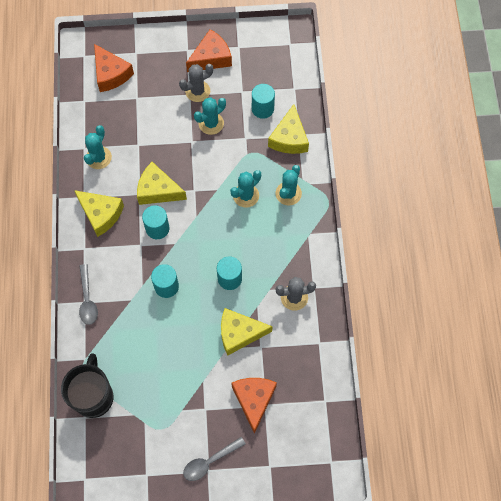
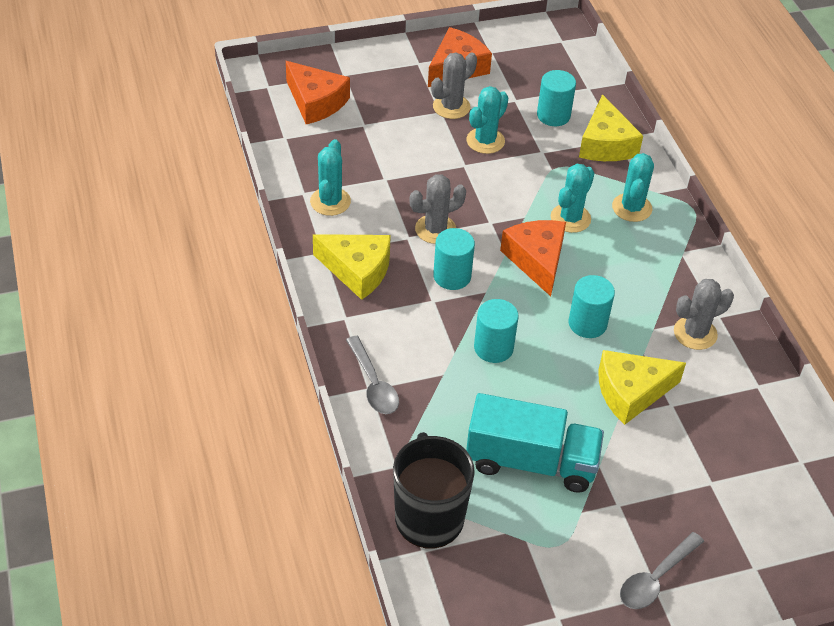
camera: 15 degrees left, 20 degrees down
(158, 190) = (435, 229): yellow cheese -> grey cactus
(163, 370) = (531, 461): none -> turquoise truck
(254, 400) = (691, 478): orange cheese -> orange cheese (537, 260)

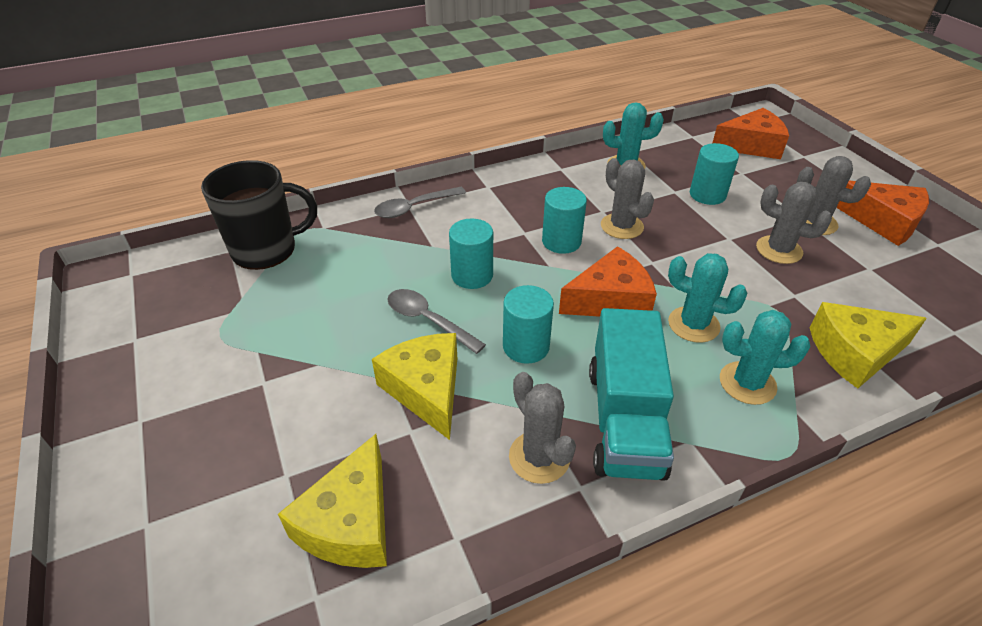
camera: 85 degrees right, 5 degrees down
(315, 102) = (751, 145): orange cheese -> orange cheese turned 135 degrees counterclockwise
(357, 270) = (546, 187): yellow cheese -> yellow cheese (350, 522)
(485, 141) = (779, 250): turquoise cactus -> grey cactus
(531, 461) = (325, 310): turquoise truck -> turquoise truck (625, 420)
(553, 115) = (869, 301): turquoise cylinder -> turquoise cylinder (707, 195)
(655, 578) = (158, 417): grey spoon -> grey spoon (428, 320)

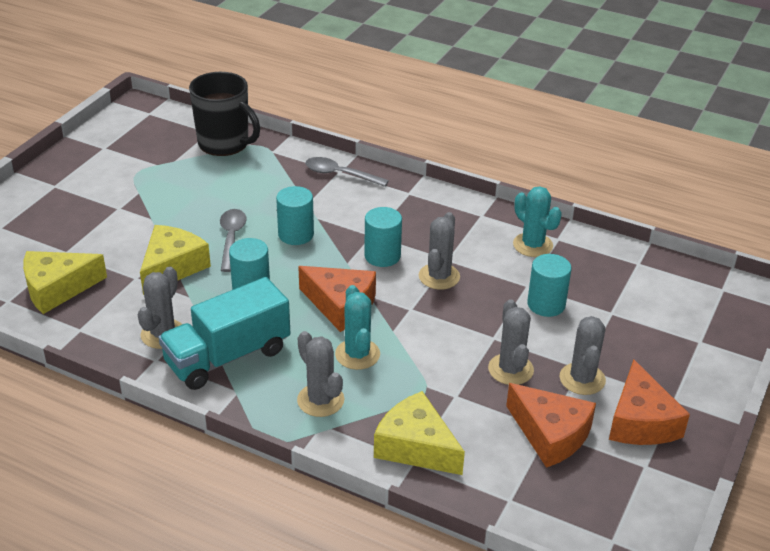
camera: 50 degrees right, 5 degrees down
(747, 383) = (320, 400): turquoise cactus -> grey cactus
(751, 145) = (672, 303): orange cheese -> orange cheese (550, 434)

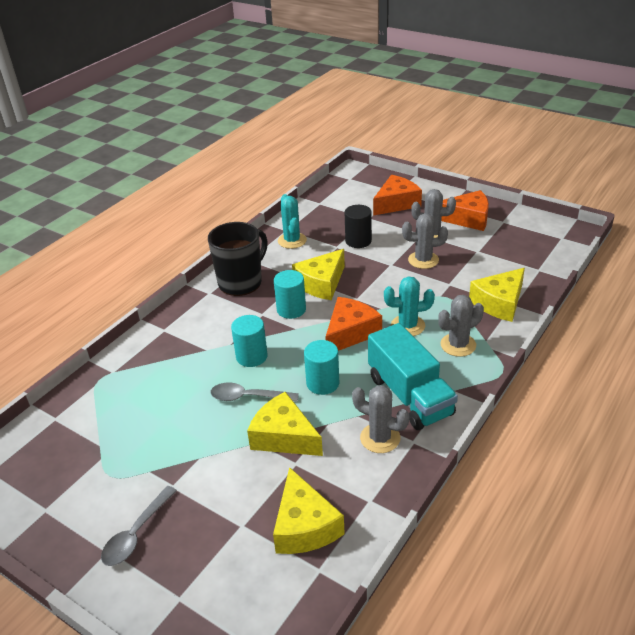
camera: 80 degrees left, 0 degrees up
(224, 143) = (83, 406): black mug -> black mug (241, 282)
(340, 174) = (169, 329): grey spoon -> grey spoon (136, 534)
(439, 276) = (321, 283): grey cactus -> yellow cheese
(532, 245) = (292, 240): turquoise cactus -> turquoise cactus turned 75 degrees counterclockwise
(546, 304) = (358, 241): turquoise cylinder -> black cylinder
(550, 434) = (482, 250): orange cheese -> orange cheese (396, 203)

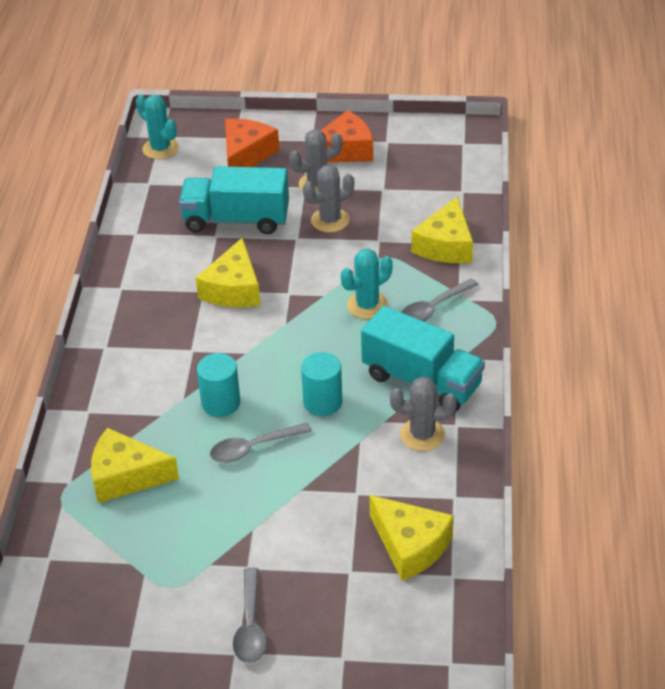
camera: 30 degrees left, 5 degrees up
(241, 282) = (134, 320): black mug -> none
(284, 436) = (325, 472): yellow cheese -> yellow cheese (126, 476)
(291, 309) = (222, 332): turquoise cylinder -> none
(292, 240) = (154, 245): turquoise cactus -> turquoise cactus (160, 148)
(350, 333) = (310, 336): orange cheese -> none
(358, 241) = (236, 220): black cylinder -> turquoise truck
(458, 345) = (434, 308): grey cactus -> grey spoon

